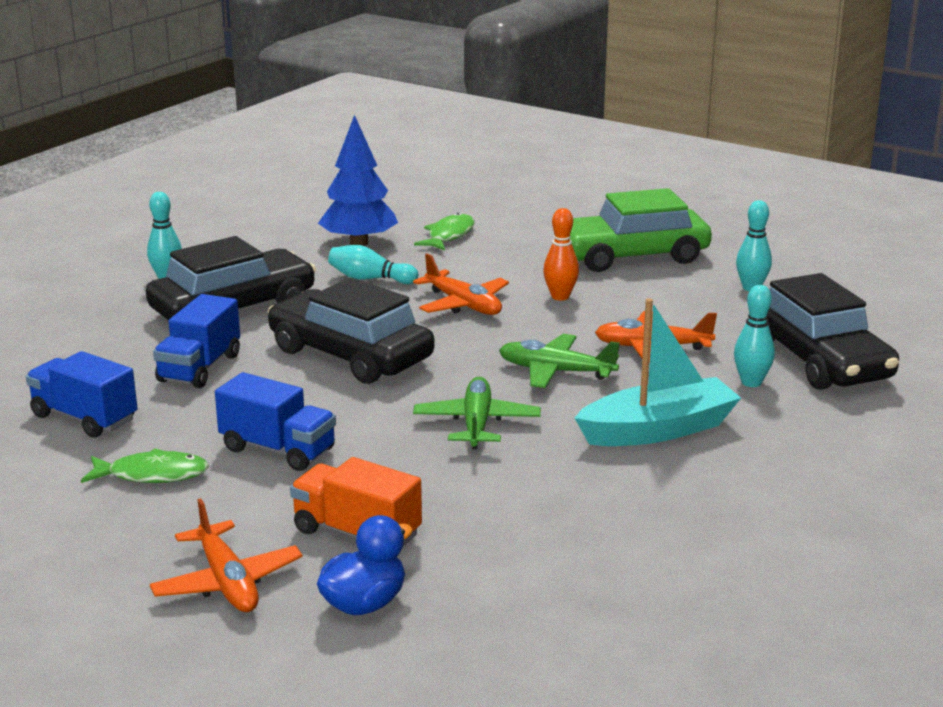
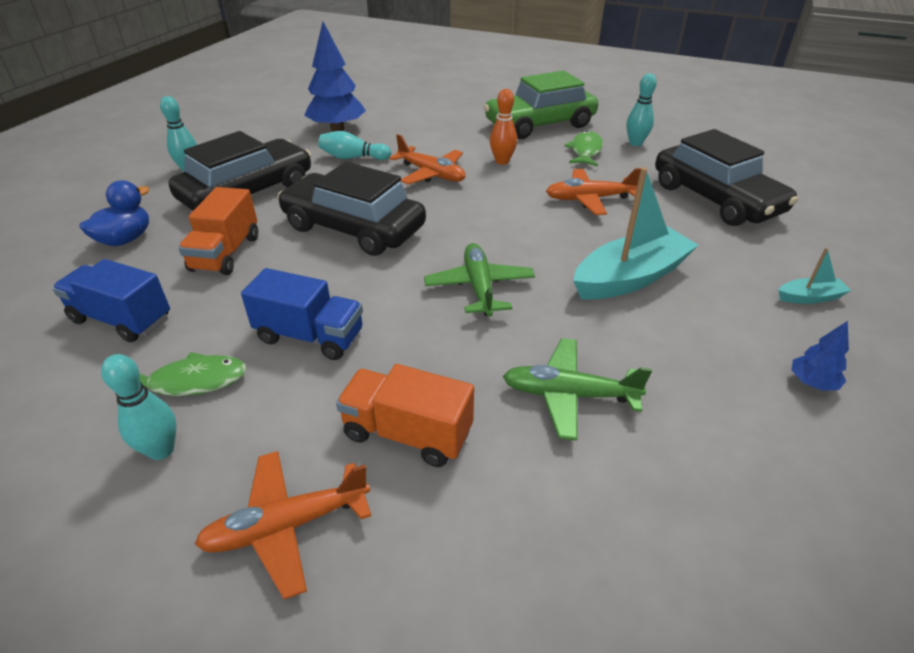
camera: 10 degrees left, 15 degrees up
(200, 368) = (226, 253): blue truck -> orange truck
(227, 582) = (287, 526): orange plane -> orange plane turned 105 degrees clockwise
(364, 604) = (440, 537): blue duck -> blue duck (125, 239)
(449, 235) = (403, 118): green fish -> green fish (585, 151)
(556, 371) = (525, 228): green plane -> green plane (569, 395)
(751, 382) = (678, 224): turquoise bowling pin -> turquoise bowling pin (161, 450)
(806, 537) = (812, 383): none -> blue tree
(863, 466) = (809, 297): none -> turquoise boat

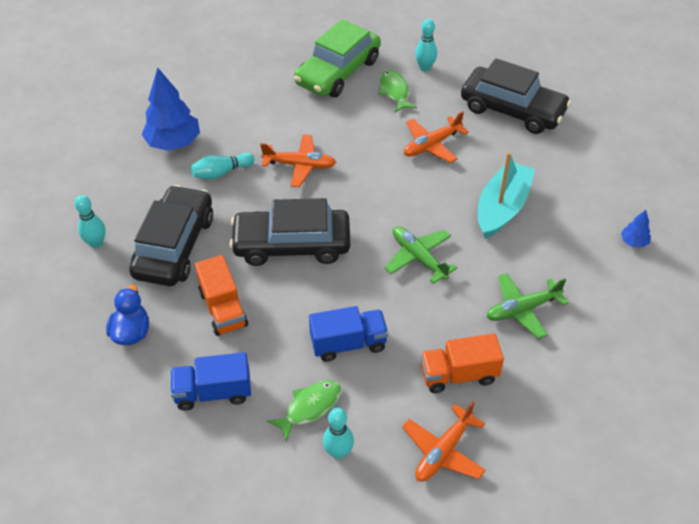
camera: 30 degrees left, 10 degrees up
(502, 161) = (342, 129): orange bowling pin -> none
(809, 297) = (606, 178): turquoise boat -> none

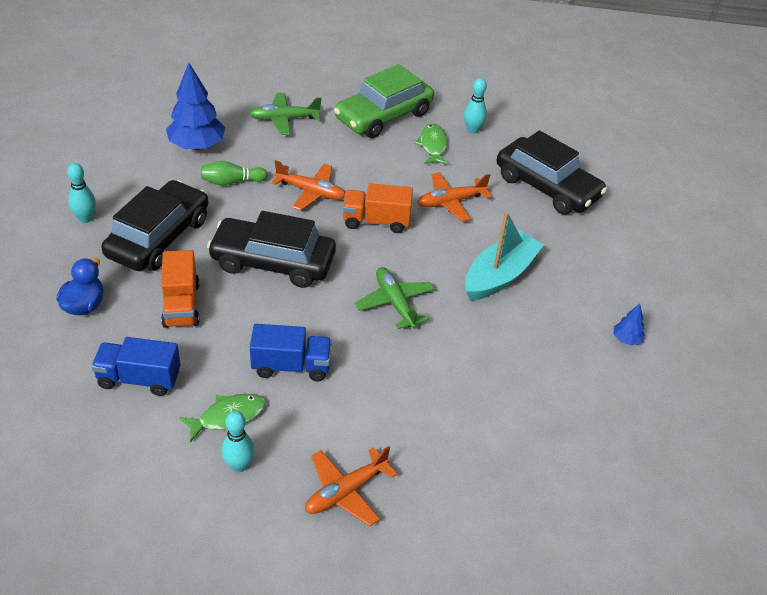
camera: 10 degrees right, 5 degrees down
(221, 172) = (231, 182): turquoise bowling pin -> green bowling pin
(458, 374) = (391, 422): orange truck -> orange truck (376, 221)
(522, 309) = (482, 376): green plane -> green plane (284, 119)

